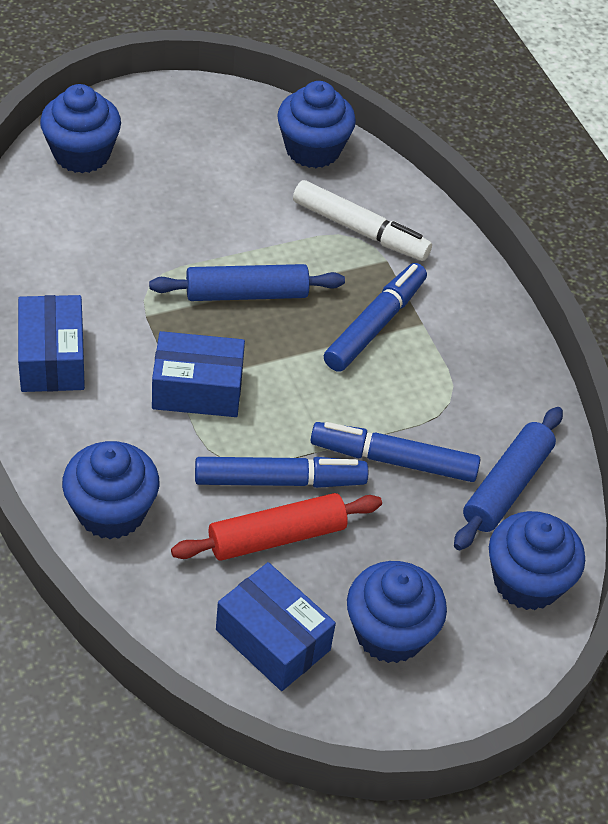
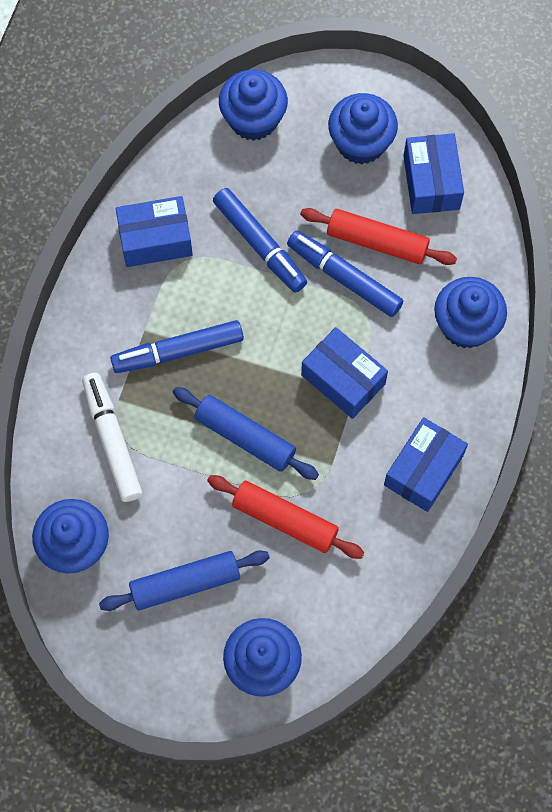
camera: 135 degrees left, 20 degrees up
(152, 253) = (284, 520): none -> red rolling pin
(496, 403) = (155, 239): none -> blue box
(507, 487) = (206, 181): blue rolling pin -> blue rolling pin (185, 583)

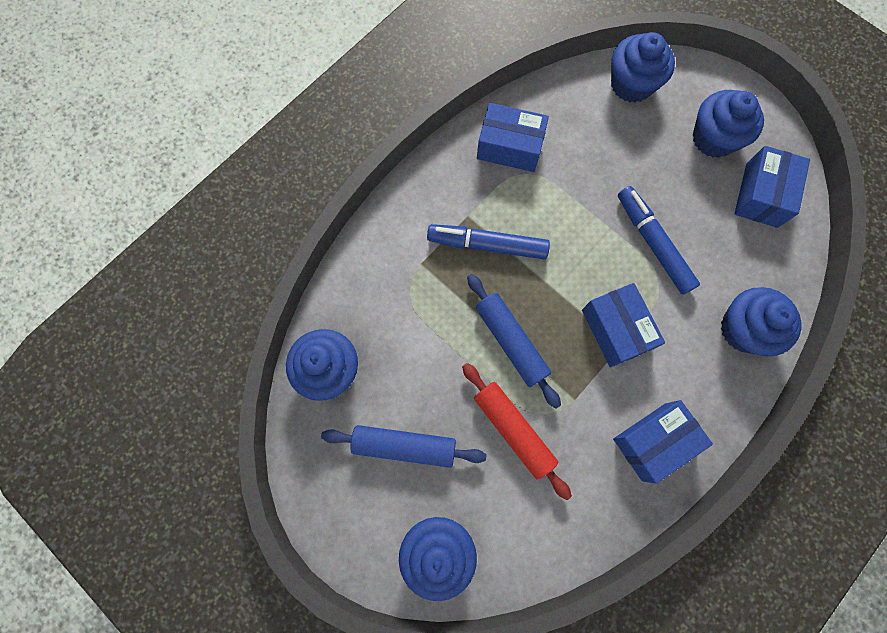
camera: 25 degrees right, 5 degrees up
(112, 440) = (400, 295): white marker -> none
(259, 245) = (593, 186): blue marker -> none
(377, 242) = (693, 225): red rolling pin -> none

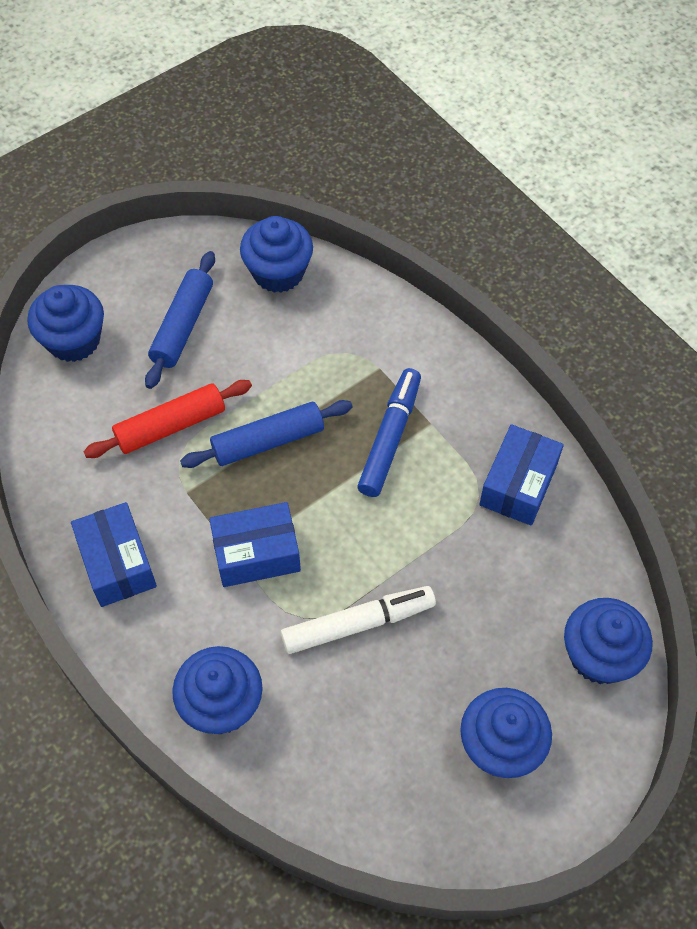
camera: 100 degrees right, 15 degrees down
(653, 243) = (358, 624): blue marker -> white marker
(761, 195) = (403, 786): blue box -> none

